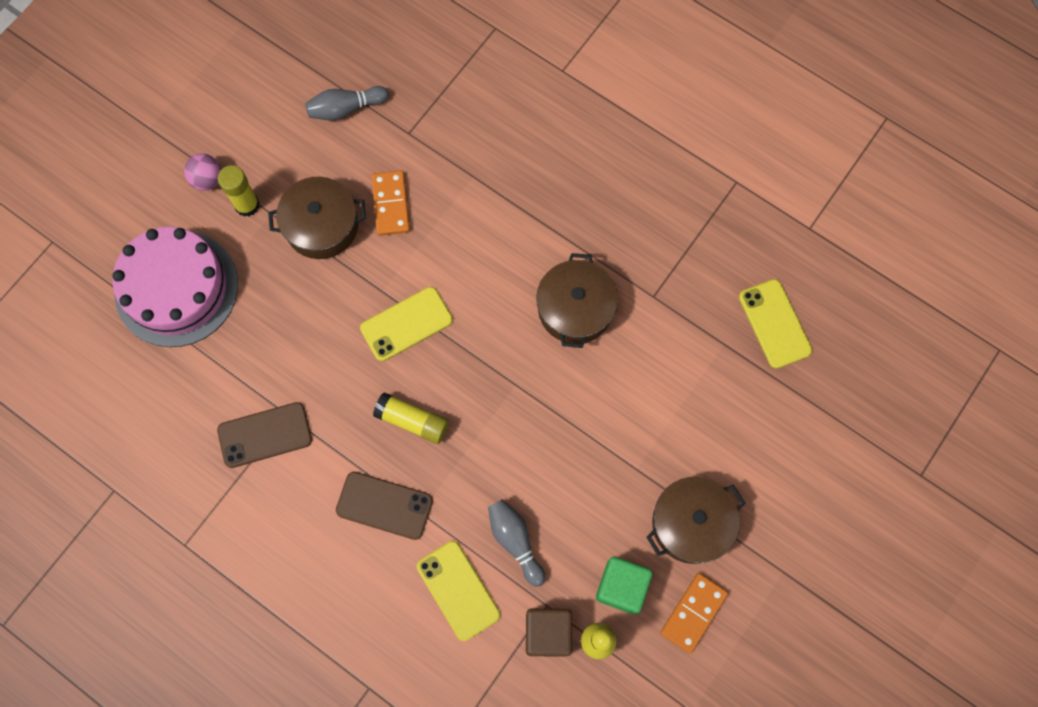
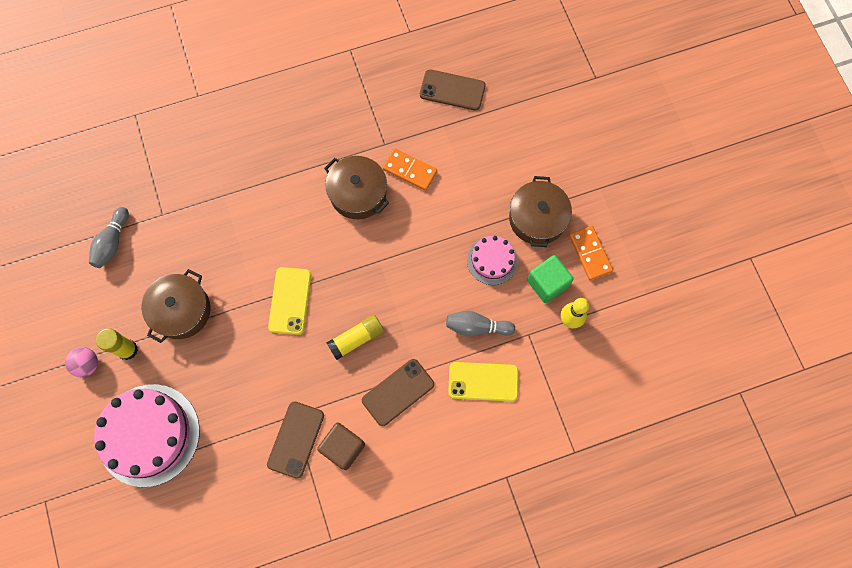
camera: 55 degrees left, 0 degrees up
(391, 204) = (202, 257): orange domino -> orange domino (409, 170)
(548, 633) = (545, 345): brown cube -> brown cube (343, 447)
(604, 506) = (492, 260): none -> pink cake
(774, 324) = (452, 90): yellow phone -> brown phone

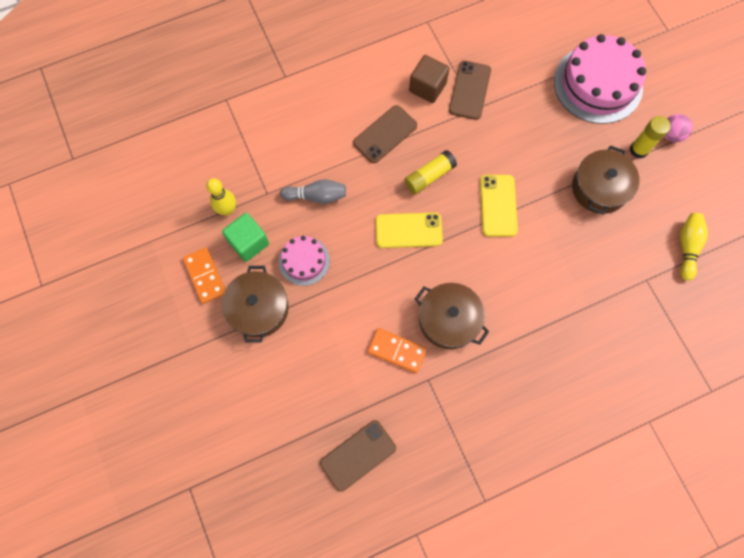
camera: 175 degrees right, 0 degrees up
(112, 242) = (687, 247): grey bowling pin -> yellow bowling pin
(452, 90) = (358, 455): brown phone -> brown phone turned 45 degrees counterclockwise
(483, 381) = (308, 149): yellow phone -> yellow phone (408, 230)

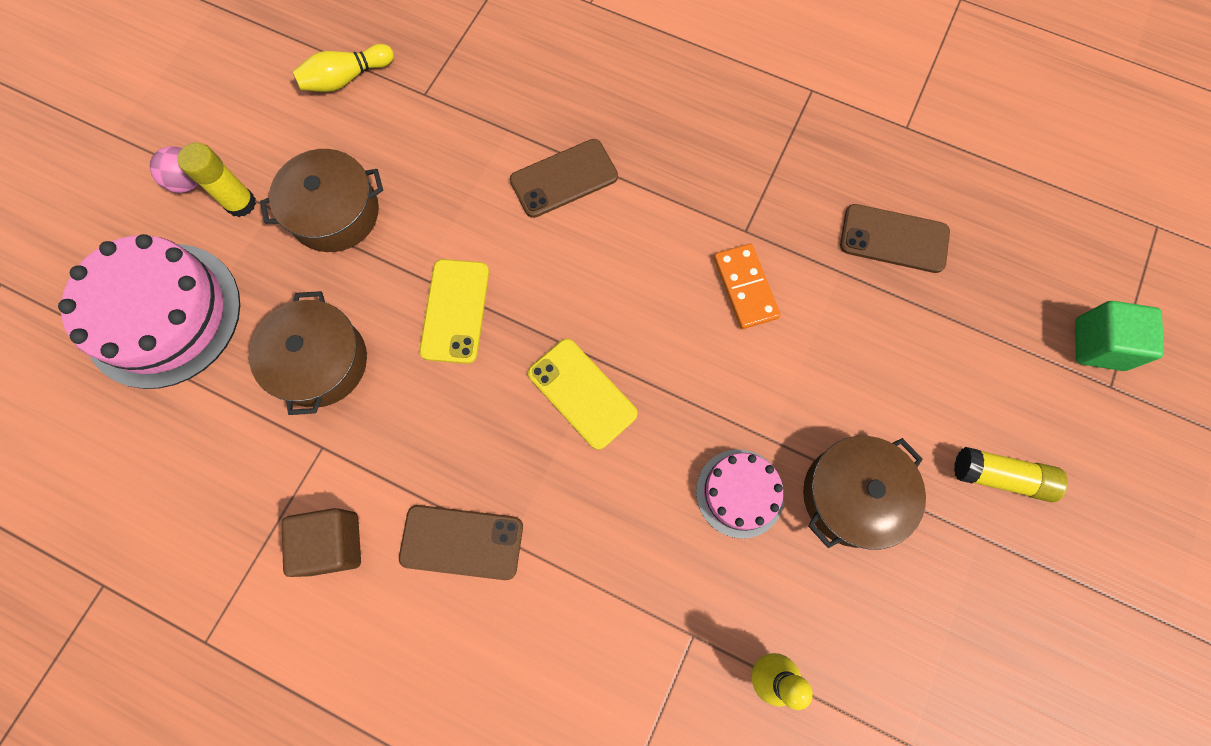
camera: 130 degrees left, 0 degrees up
(205, 276) = (881, 611): orange domino -> none
(249, 242) = (783, 593): green cube -> green cube (1099, 344)
(316, 196) = (637, 558): grey bowling pin -> none
(429, 176) = (481, 428): yellow glue stick -> yellow glue stick (1000, 477)
(448, 320) = (656, 260): brown pot -> brown pot (320, 362)
(469, 90) = (295, 478): brown phone -> brown phone (564, 179)
(498, 205) = (455, 311): yellow phone -> yellow phone turned 45 degrees counterclockwise

